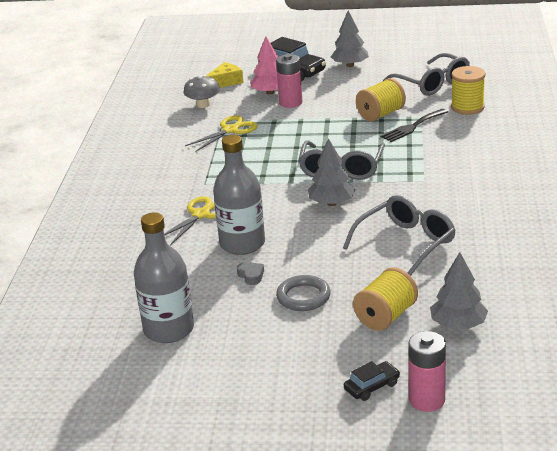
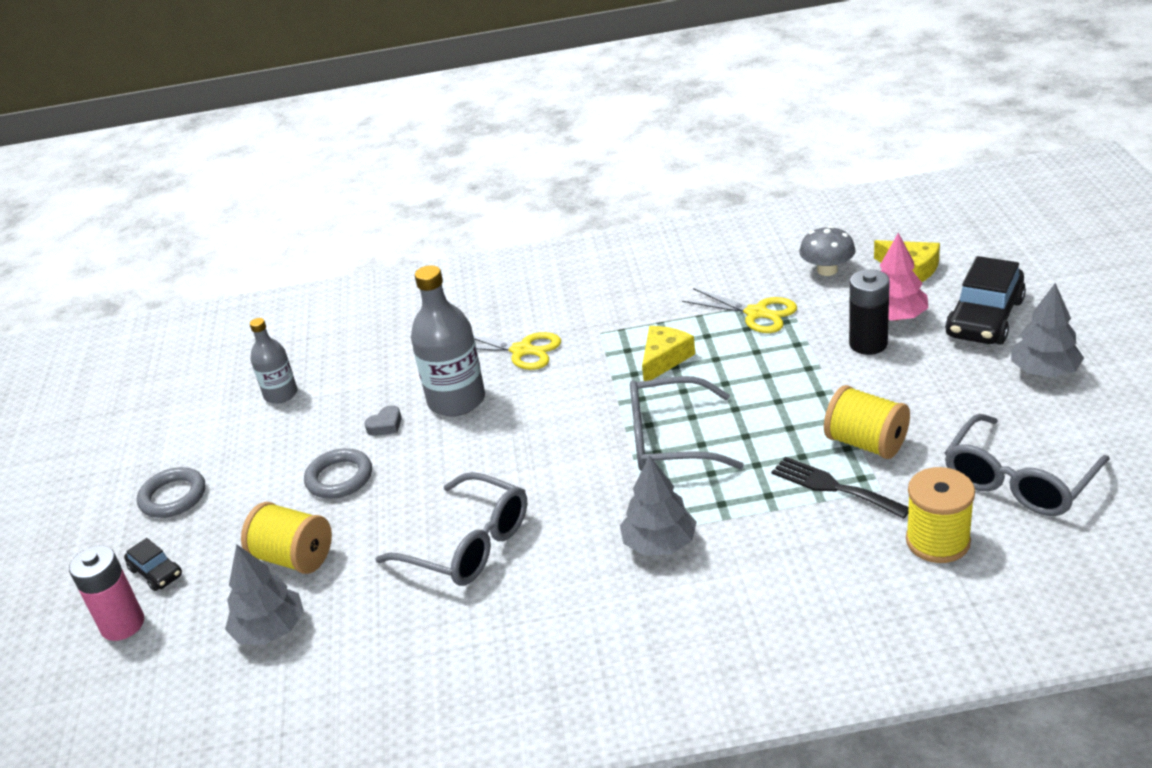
camera: 80 degrees right, 5 degrees up
(169, 329) = (281, 394): grey bottle -> grey bottle, size x0.60
(255, 164) = (664, 359): none -> yellow cheese
(277, 384) = (173, 497): none -> grey ring
(290, 103) = (868, 344): pink battery -> black battery
(331, 203) = (568, 452): grey tree -> grey tree (659, 544)

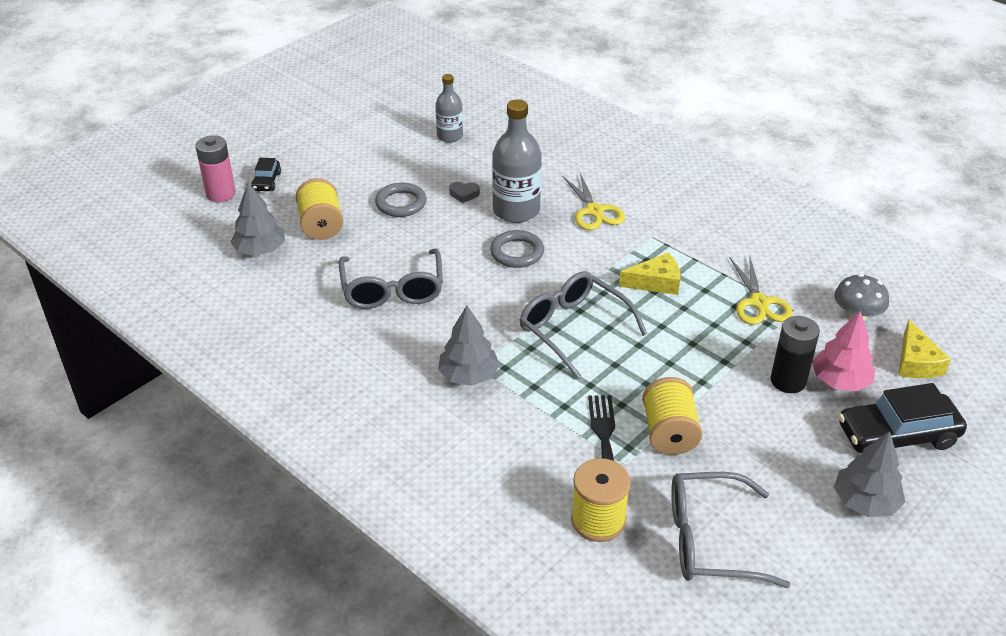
camera: 45 degrees right, 5 degrees up
(173, 497) = (328, 150): grey ring -> grey ring (517, 252)

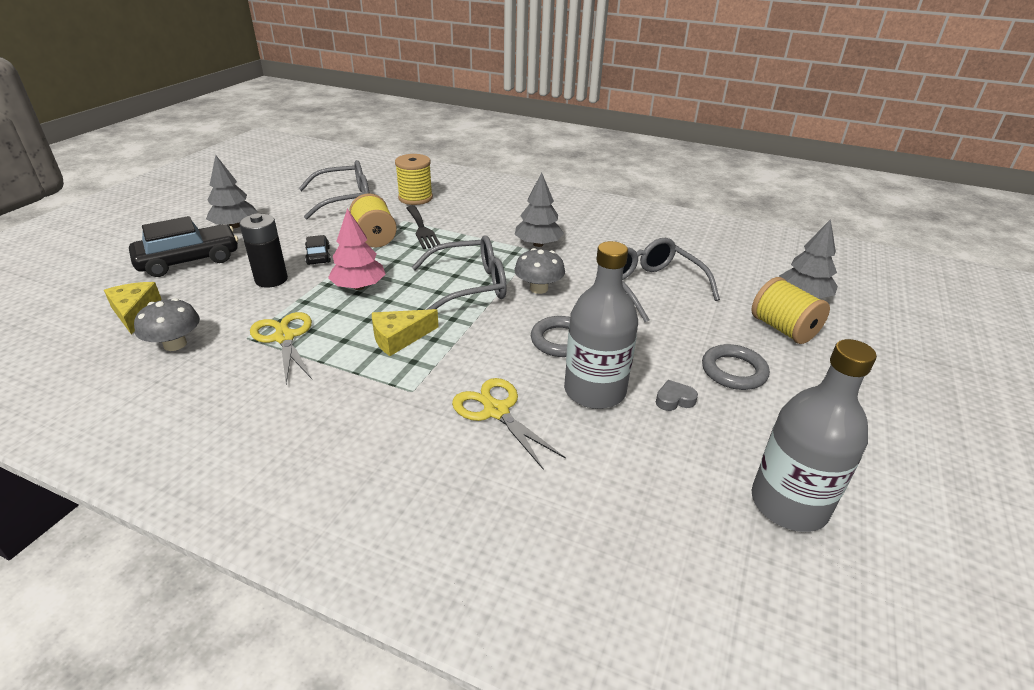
camera: 160 degrees right, 5 degrees down
(221, 194) = (927, 341): pink battery -> none
(267, 181) = (909, 366): black car -> black car (318, 256)
(449, 136) = (789, 504): grey bottle -> grey bottle, size x1.66
(505, 310) = (538, 288): none -> grey mushroom
(573, 328) = (470, 285): grey glasses -> grey glasses turned 45 degrees counterclockwise
(840, 381) = (222, 287): pink tree -> pink tree (359, 287)

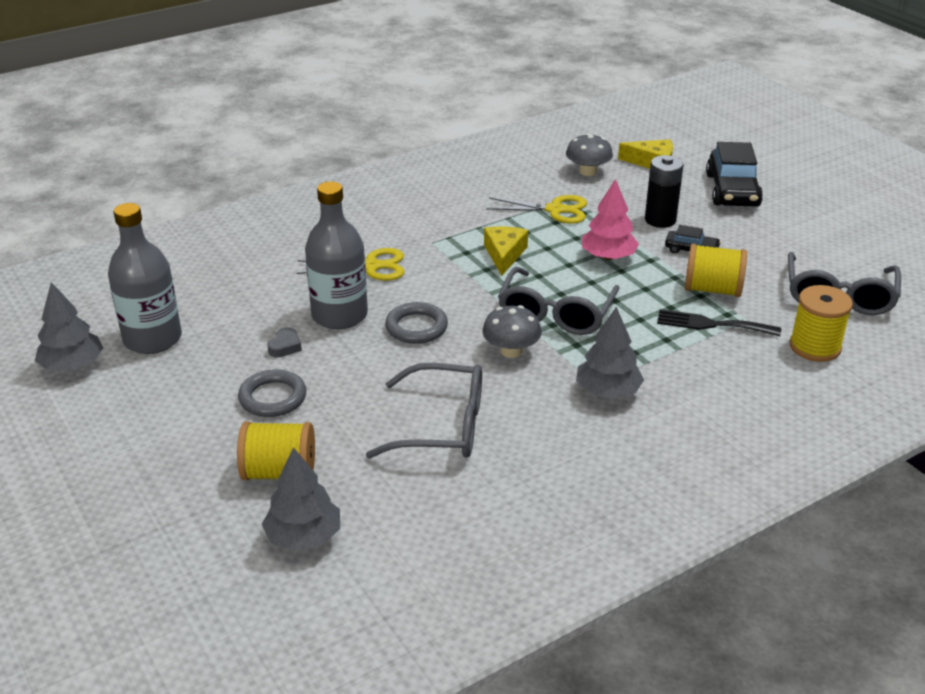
camera: 125 degrees right, 0 degrees up
(235, 226) = (800, 220): grey tree -> grey tree (72, 365)

